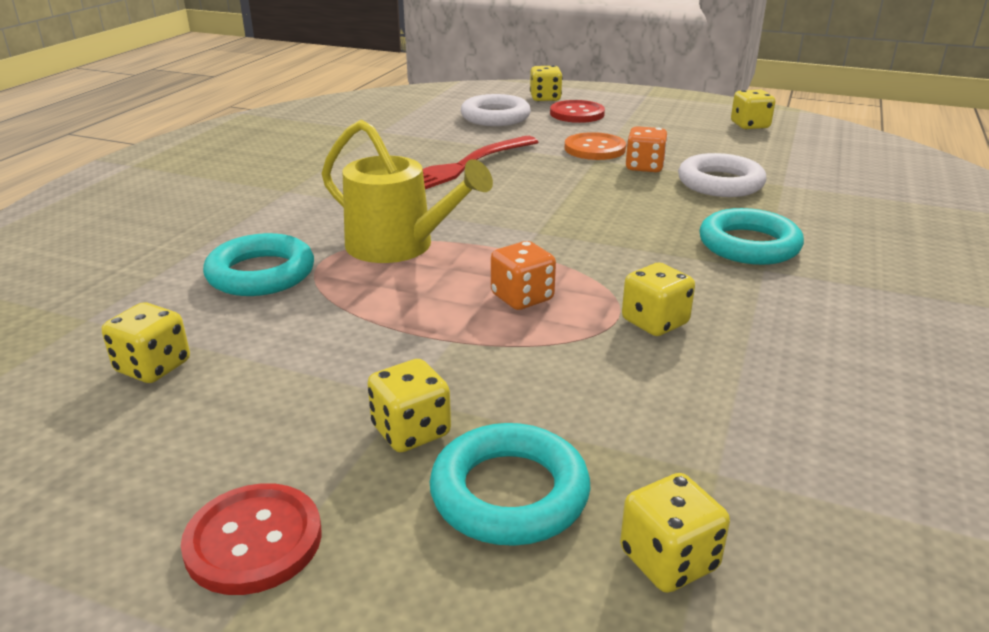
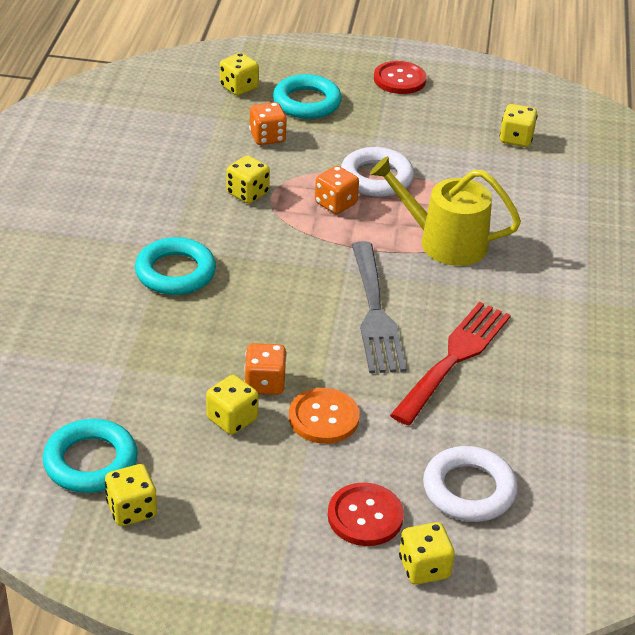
camera: 165 degrees right, 10 degrees up
(261, 273) = (520, 206): turquoise ring -> turquoise ring (90, 462)
(411, 431) = (362, 121): yellow dice -> yellow dice (232, 419)
(519, 198) = (375, 313): none -> grey fork
(611, 415) = (267, 137): none -> orange dice
(720, 183) = (187, 362): white ring -> white ring (376, 178)

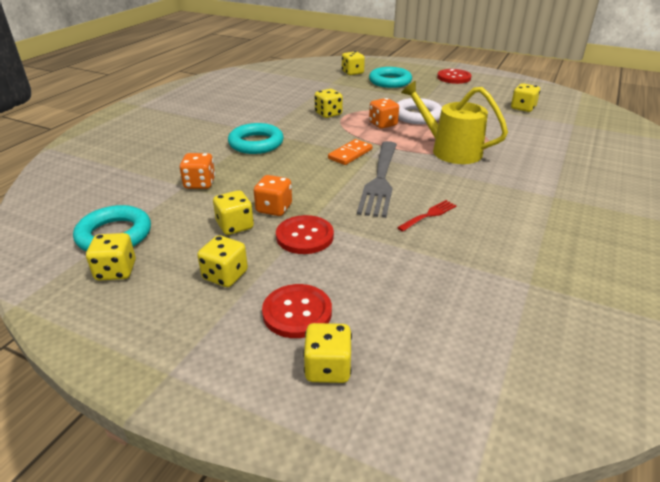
camera: 20 degrees right, 5 degrees down
(262, 489) = (225, 275): none -> yellow dice
(267, 137) = (356, 92): orange dice -> orange dice (200, 183)
(316, 271) = (350, 154): none -> orange domino
(323, 418) = (304, 236): orange button -> red button
(454, 358) = (429, 215): red fork -> red fork, size x0.47
(469, 490) = (401, 309): white ring -> none

